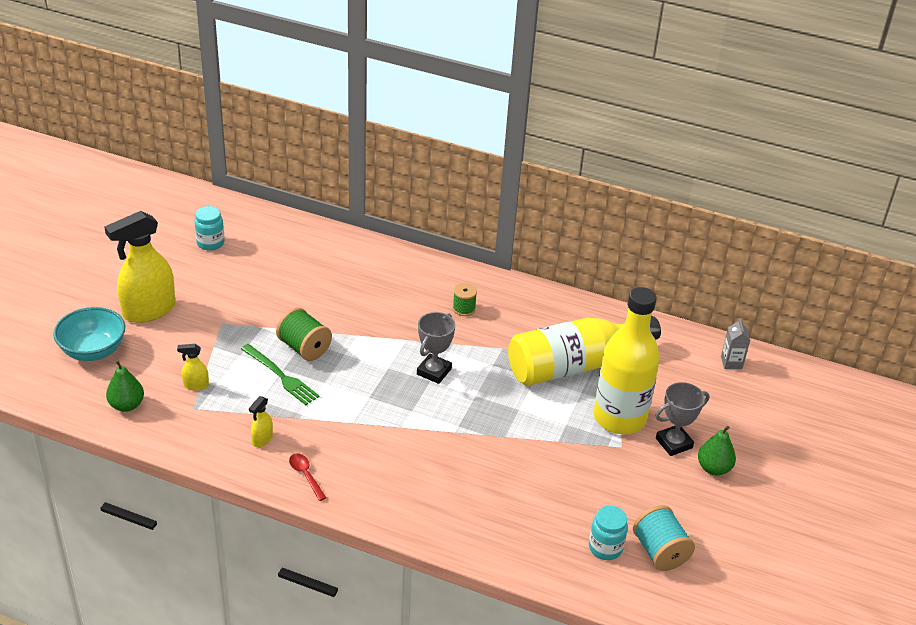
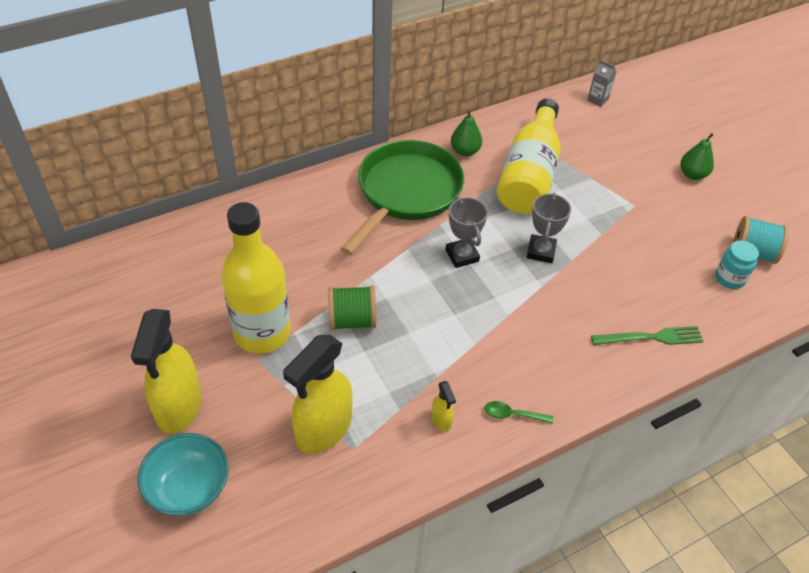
camera: 50 degrees left, 10 degrees up
(127, 405) = (298, 503): green pear -> green pear (465, 151)
(196, 385) = (323, 429): yellow spray bottle -> yellow spray bottle, size x2.31
(210, 243) = (135, 302): turquoise jar -> none
(280, 376) = (372, 358): green fork -> green fork (650, 337)
(305, 475) = (512, 415): red spoon -> green spoon
(464, 309) = (406, 193): green spool -> green pan
(619, 418) = (605, 187): yellow bottle -> yellow bottle (262, 332)
(674, 443) = (653, 177): grey trophy -> grey trophy (541, 251)

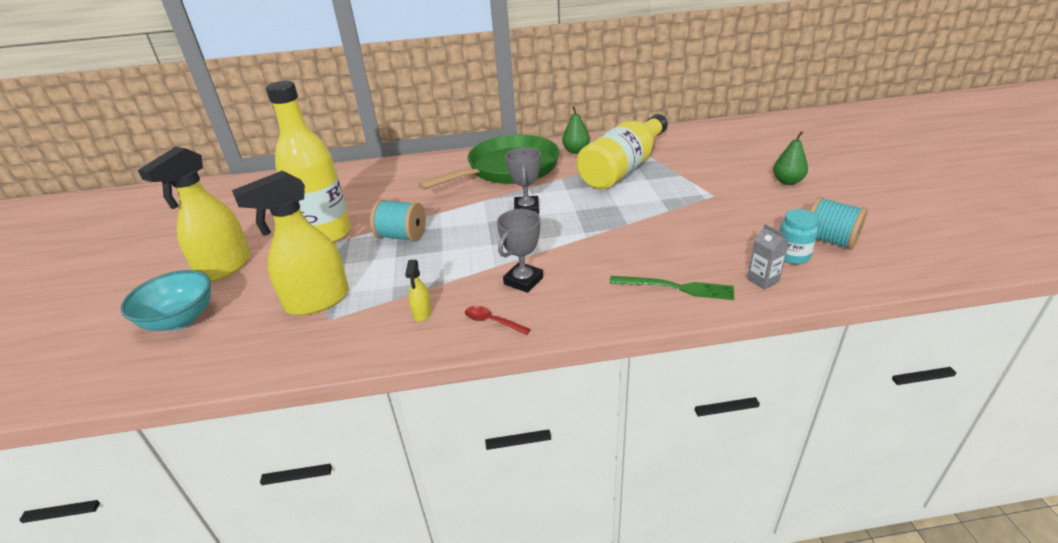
camera: 25 degrees right, 15 degrees down
(352, 320) = (402, 236): green spool -> turquoise spool
(512, 415) = (492, 322): green spoon -> red spoon
(541, 251) = (601, 215): grey trophy -> grey trophy (523, 281)
(597, 100) = (716, 131): grey carton -> grey carton (762, 280)

